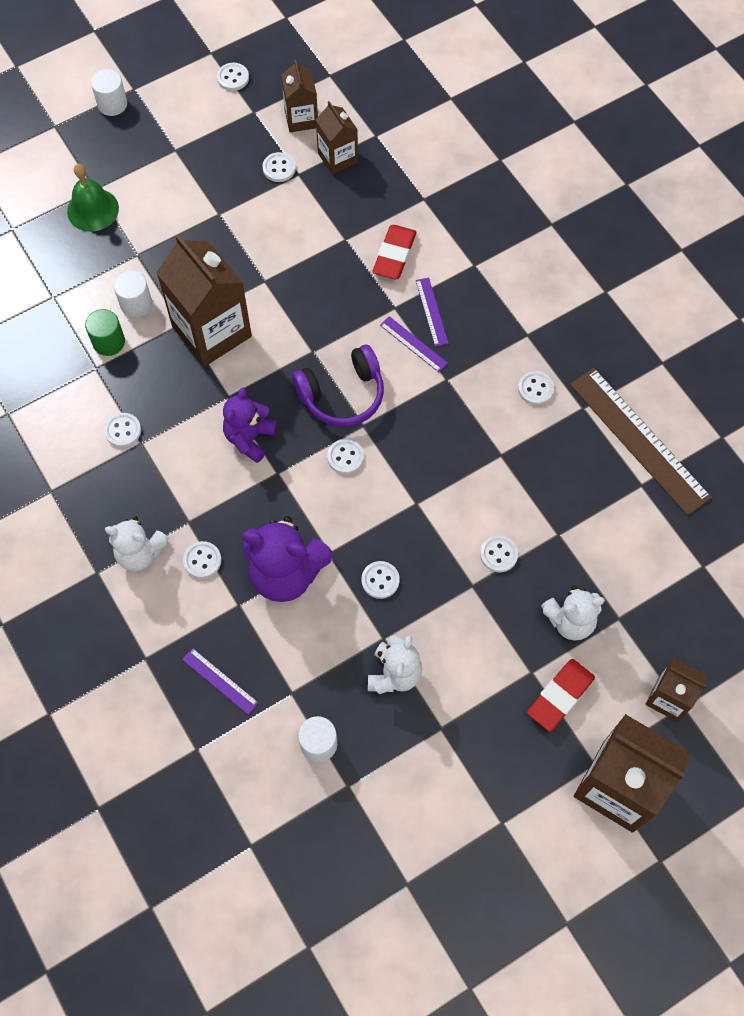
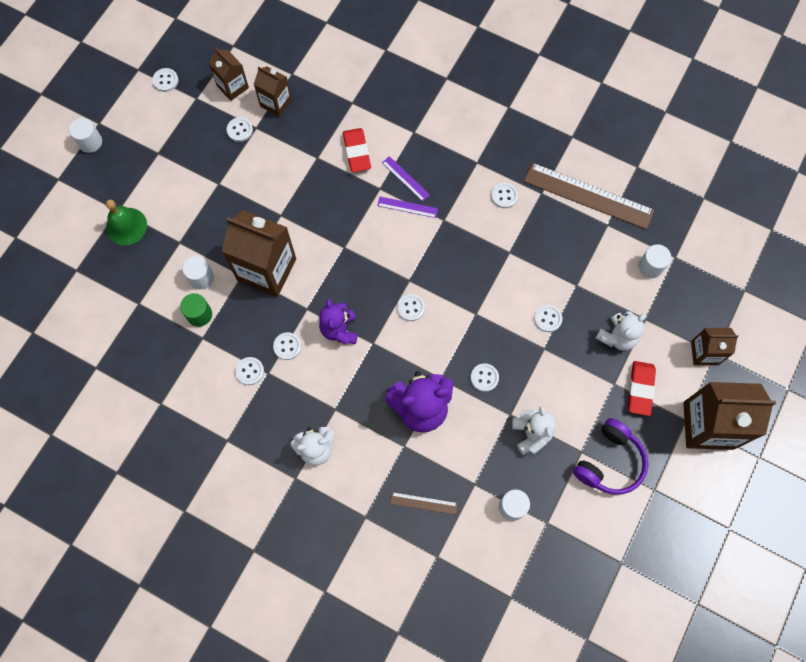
camera: 30 degrees left, 5 degrees up
(202, 560) = (361, 430): white button -> white button (287, 346)
(220, 681) = (423, 503): purple ruler -> brown ruler
(342, 395) = (382, 267): purple headphones -> purple headphones (609, 462)
(664, 561) = (650, 266): none -> white cylinder

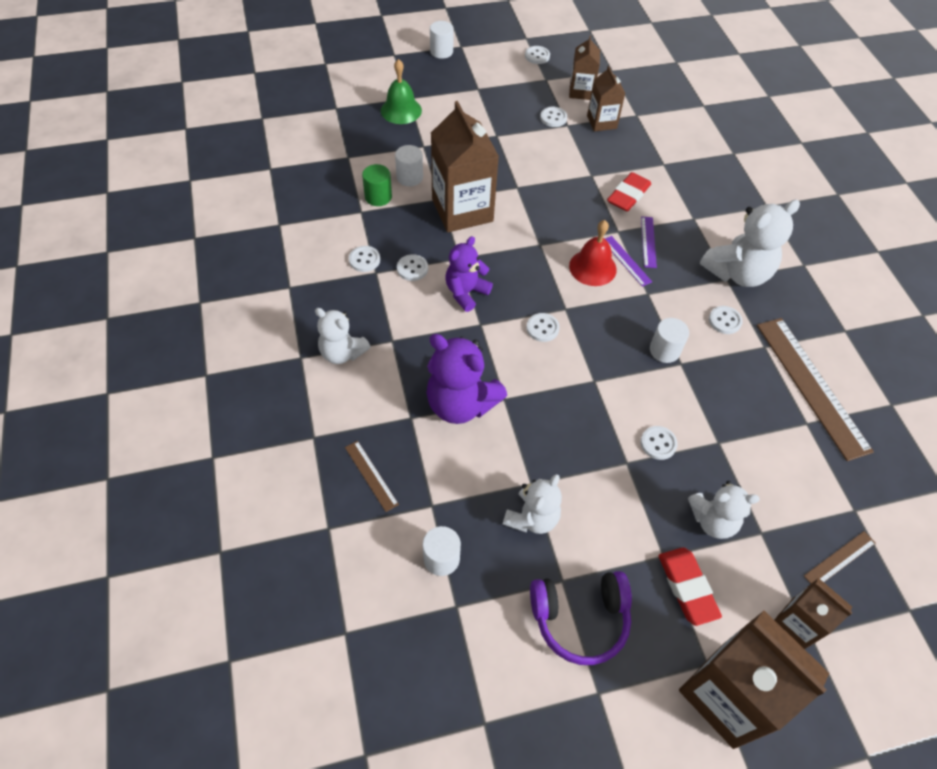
camera: 45 degrees right, 15 degrees down
(393, 232) = (592, 267): none -> red bell
(478, 151) = (737, 273): none -> white teddy bear
(484, 378) = (543, 434): white button -> none
(640, 389) = (687, 587): red eraser -> red eraser turned 75 degrees counterclockwise
(650, 266) = (817, 495): white cylinder -> white cylinder (664, 350)
(692, 295) = (839, 559): none -> brown ruler

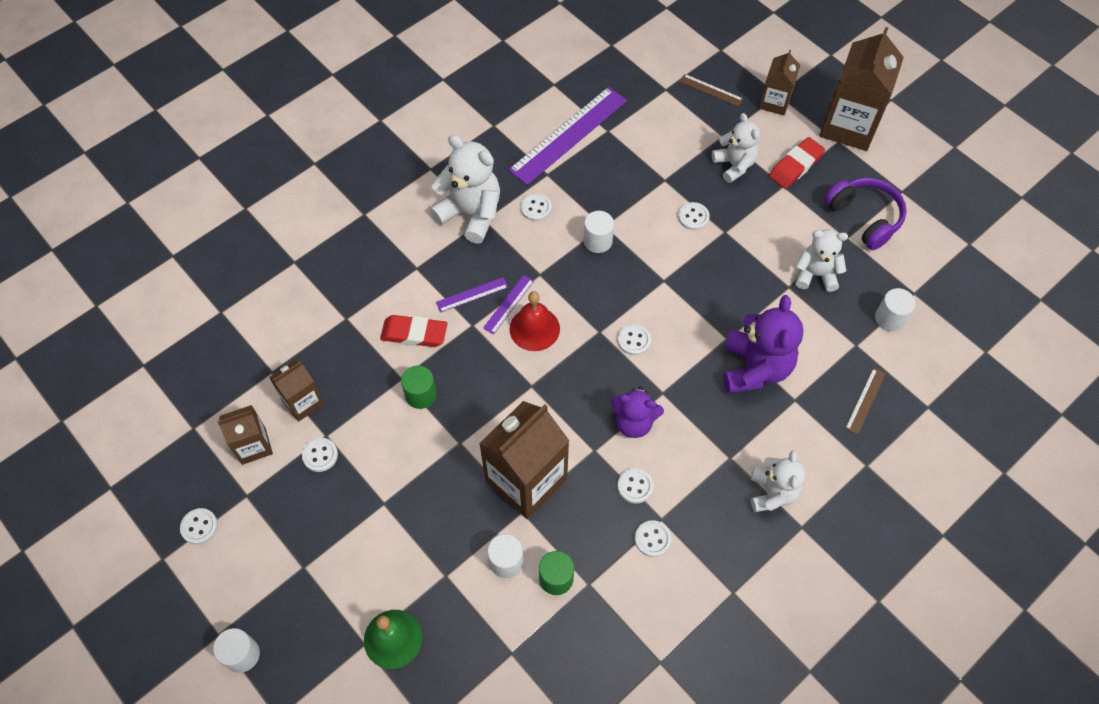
camera: 115 degrees left, 5 degrees up
(570, 181) = (421, 395): none -> green cylinder
(811, 386) = (568, 135): brown ruler -> purple ruler

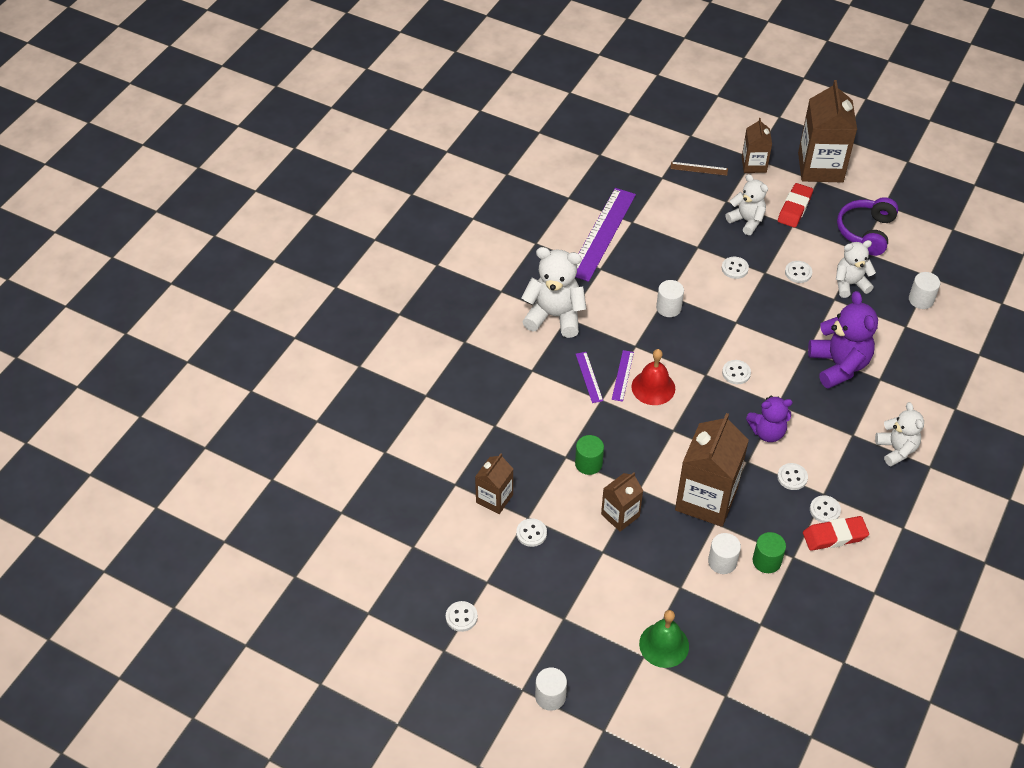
camera: 20 degrees left, 10 degrees down
(253, 445) = (472, 543): brown carton -> brown carton (620, 515)
(414, 333) = (558, 420): red eraser -> red eraser (834, 536)
(472, 295) = (589, 377): purple ruler -> purple ruler turned 60 degrees counterclockwise
(536, 208) = (605, 297): white button -> white button (798, 273)
(864, 217) = (866, 232): purple headphones -> purple headphones turned 105 degrees counterclockwise
(865, 401) = (932, 364): brown ruler -> none

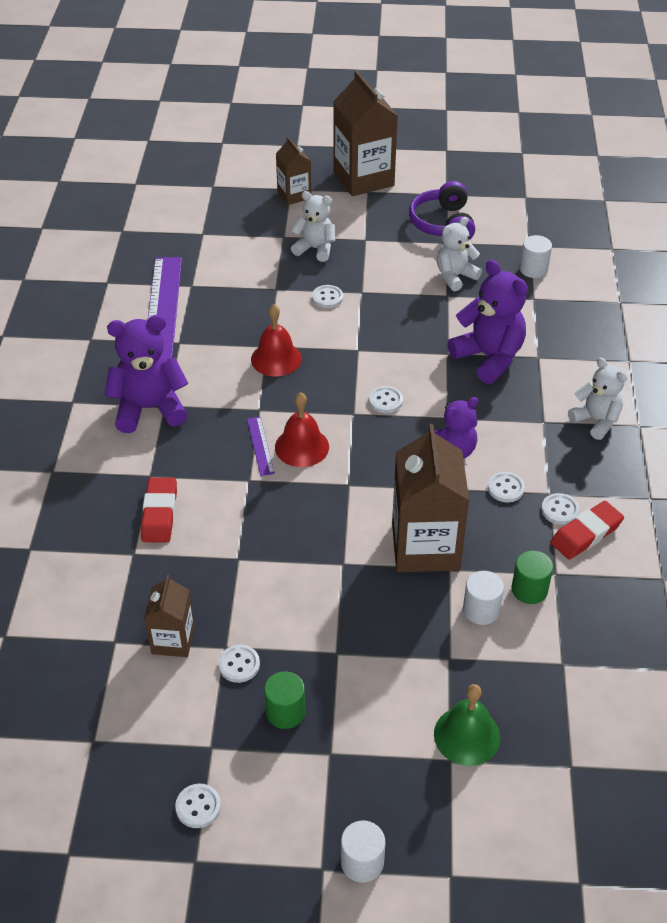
camera: 25 degrees left, 5 degrees down
(554, 316) = (149, 408): white teddy bear -> purple teddy bear
(588, 463) = (269, 557): green cylinder -> green cylinder (285, 712)
(589, 377) = (222, 460): purple ruler -> none
(620, 515) = (336, 602): brown carton -> none
(668, 308) = (276, 359): white cylinder -> red bell
(699, 168) = (238, 214): brown ruler -> none
(794, 208) = (358, 223): red eraser -> red eraser (159, 514)
(798, 273) = (396, 282): white button -> none

